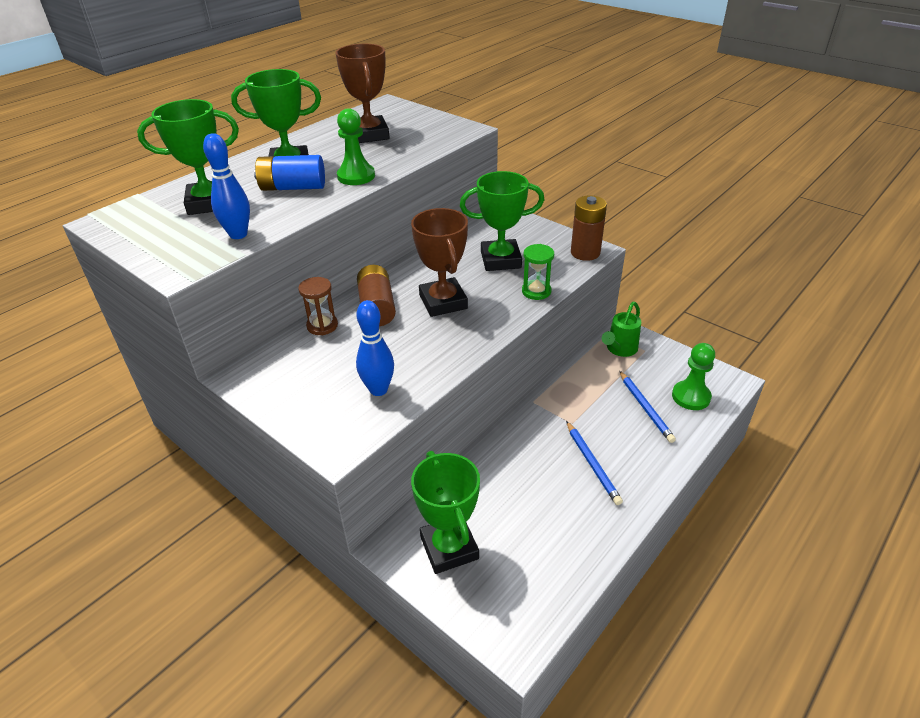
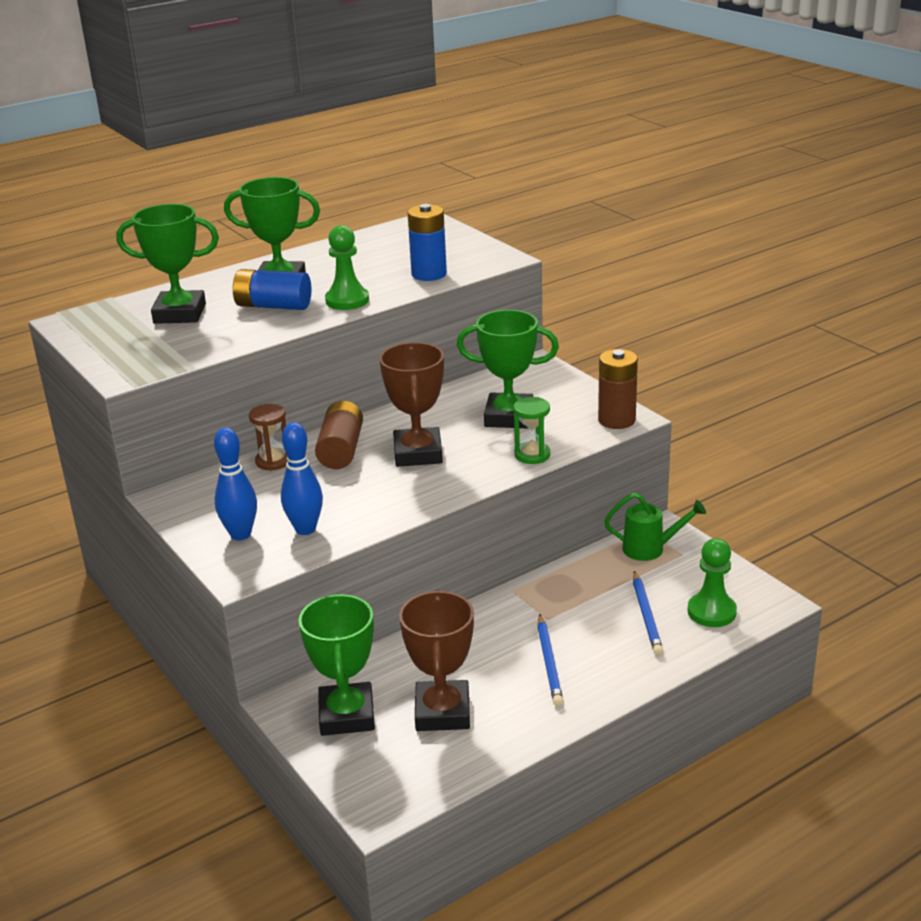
camera: 15 degrees right, 10 degrees down
(238, 234) = (196, 348): blue bowling pin -> blue bowling pin (240, 534)
(369, 135) = (386, 256): brown trophy -> brown trophy (442, 712)
(413, 147) = (429, 274): none -> blue battery
(619, 349) = (650, 549): green watering can -> green watering can turned 135 degrees counterclockwise

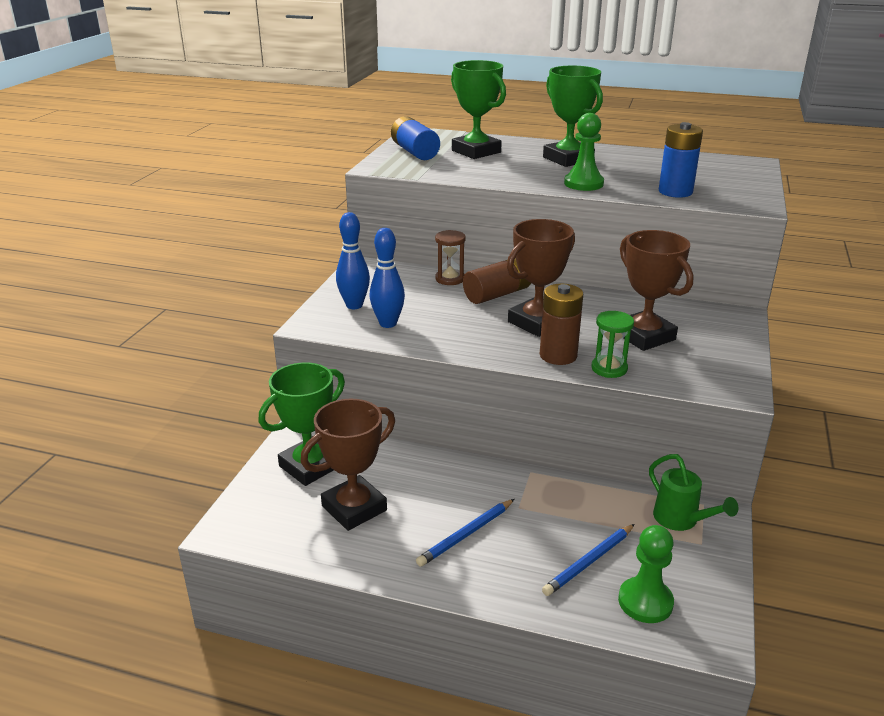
camera: 50 degrees right, 0 degrees up
(273, 306) = (533, 168): blue battery -> blue battery (415, 152)
(509, 417) = (644, 336): green trophy -> brown trophy
(616, 420) = (724, 385): brown battery -> brown battery (558, 355)

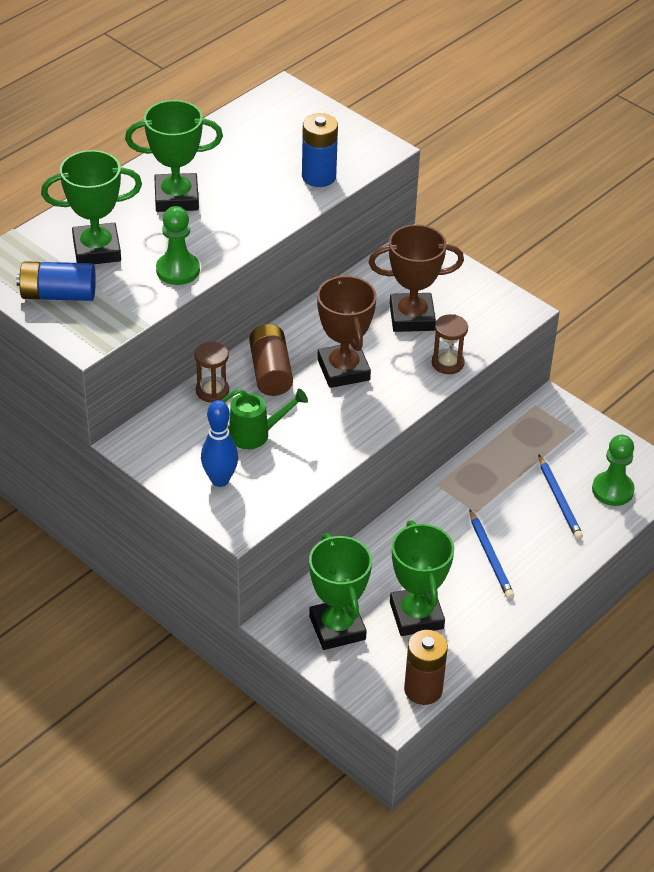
camera: 65 degrees left, 15 degrees up
(354, 508) = (416, 615): brown trophy -> green trophy
(388, 323) = (276, 468): blue bowling pin -> none
(558, 355) = (408, 383): brown battery -> brown battery (423, 689)
(583, 184) = (254, 220): green pawn -> green pawn (178, 270)
(609, 368) = (447, 363): green hourglass -> brown hourglass
(680, 520) = (545, 427): green watering can -> green watering can (255, 434)

